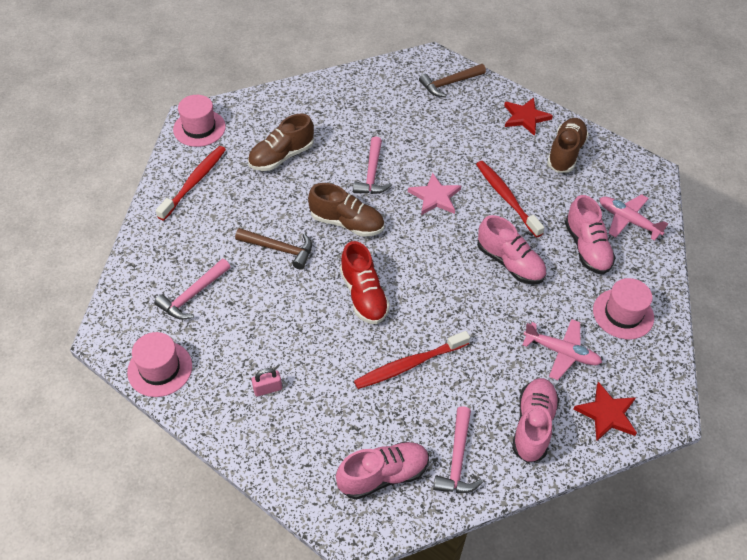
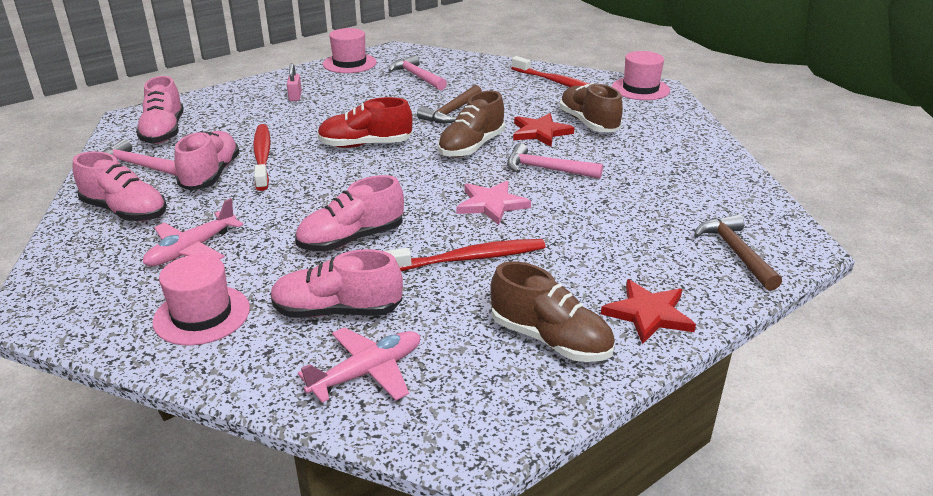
camera: 105 degrees right, 20 degrees down
(454, 390) = (211, 175): none -> pink shoe
(607, 414) = (83, 263): red star -> red star (540, 132)

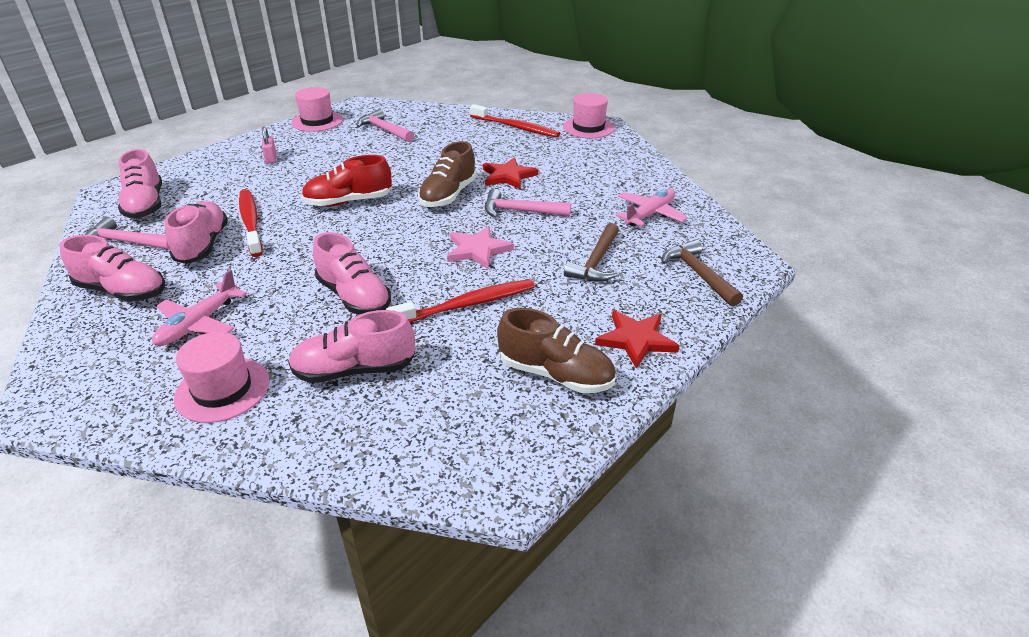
camera: 10 degrees left, 5 degrees up
(351, 239) = (354, 297): pink shoe -> pink shoe turned 90 degrees counterclockwise
(367, 372) = (395, 427): pink plane -> pink plane (650, 214)
(451, 112) = (423, 163): brown hammer -> brown hammer (596, 262)
(588, 123) = (549, 164): brown shoe -> none

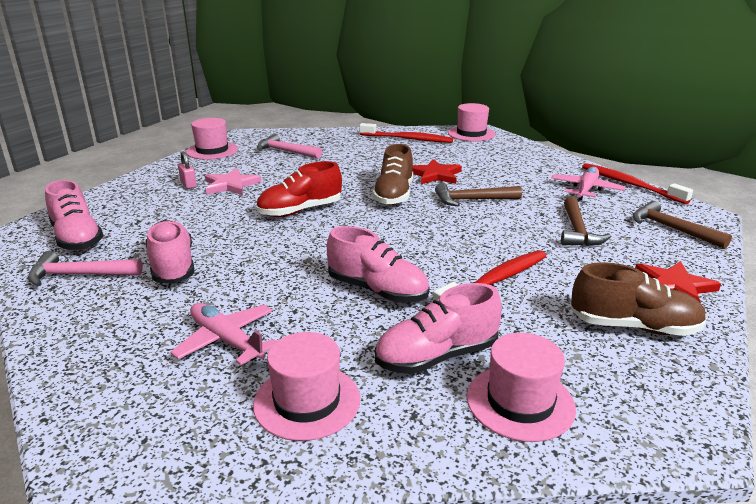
camera: 15 degrees left, 10 degrees down
(122, 291) = (109, 322): pink shoe -> none
(199, 323) = (226, 340): pink plane -> pink plane turned 120 degrees clockwise
(251, 222) = (211, 240): red toothbrush -> red toothbrush (629, 184)
(390, 425) = (520, 402): none -> pink hat
(478, 250) = (462, 235): pink star -> pink star (231, 185)
(520, 211) = (472, 200): pink hammer -> brown hammer

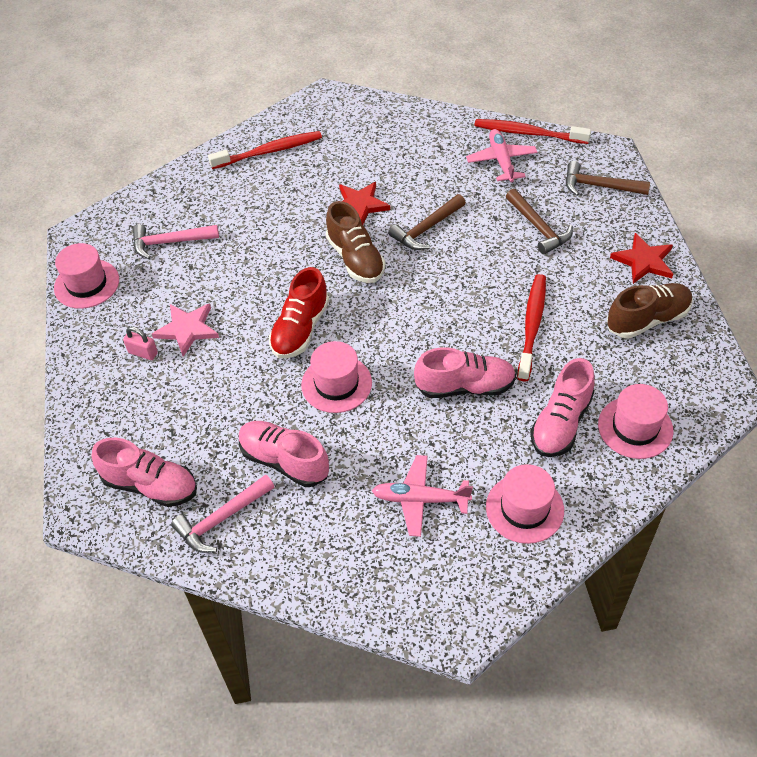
camera: 35 degrees left, 25 degrees up
(471, 134) = (322, 108): pink hat -> pink hat (336, 384)

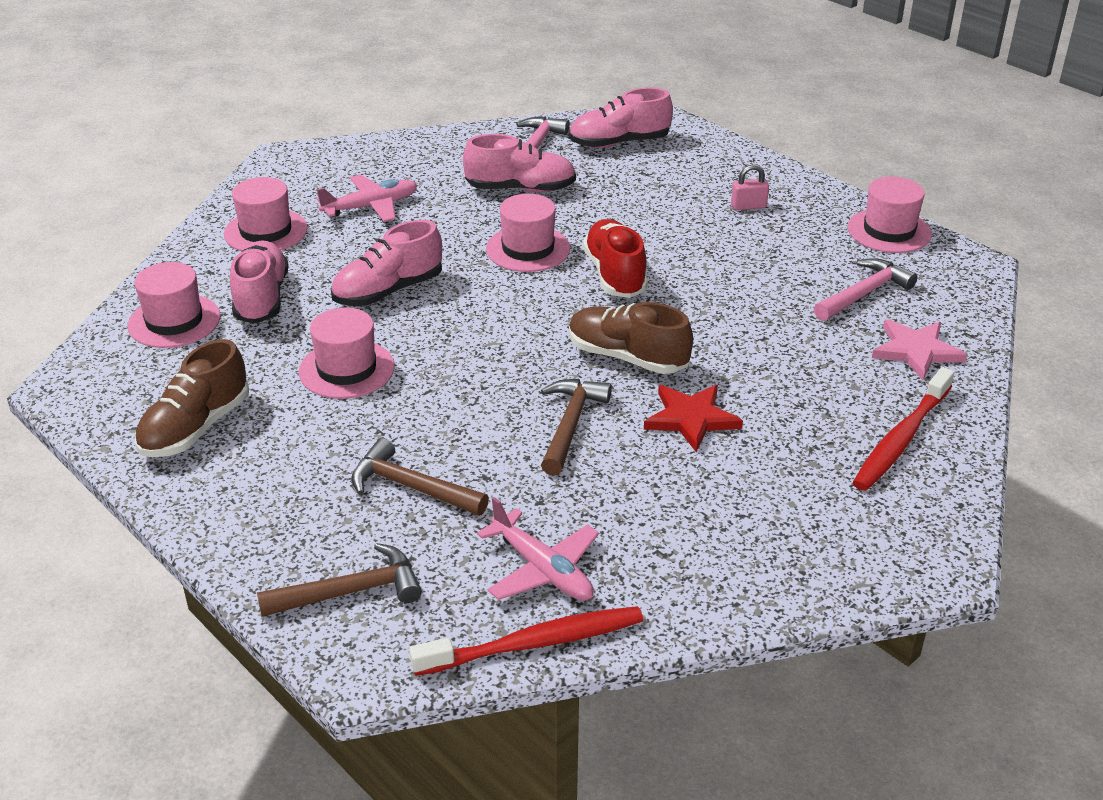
camera: 145 degrees right, 15 degrees down
(187, 329) = (732, 235): pink star -> pink star (916, 351)
(532, 325) = (346, 369): red toothbrush -> pink hat
(644, 261) = (227, 500): red star -> none

